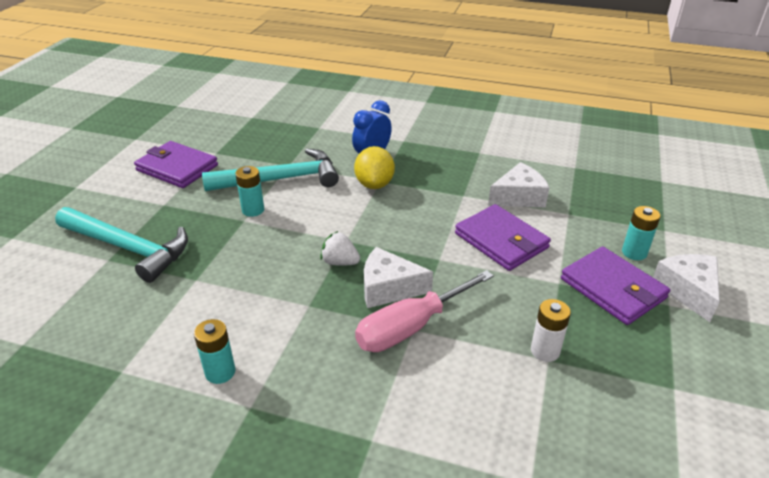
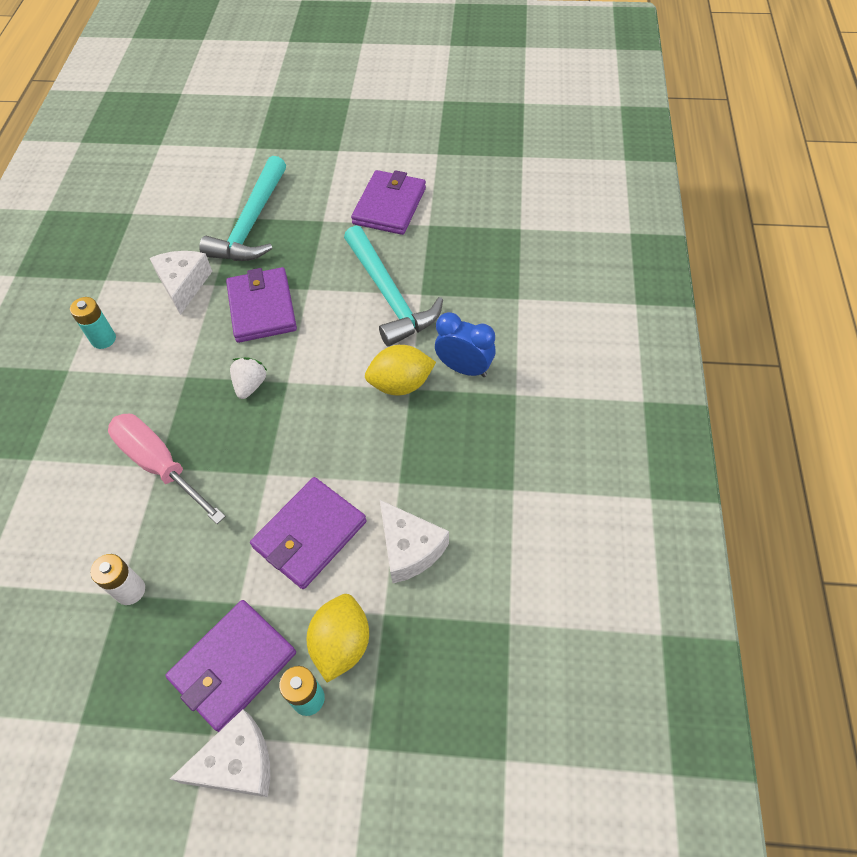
camera: 80 degrees right, 20 degrees up
(249, 249) = (262, 308): none -> purple wallet
(253, 210) = (326, 290): turquoise battery -> none
(389, 288) = (214, 435): white cheese -> white cheese (183, 285)
(592, 234) = (341, 644): none -> yellow lemon

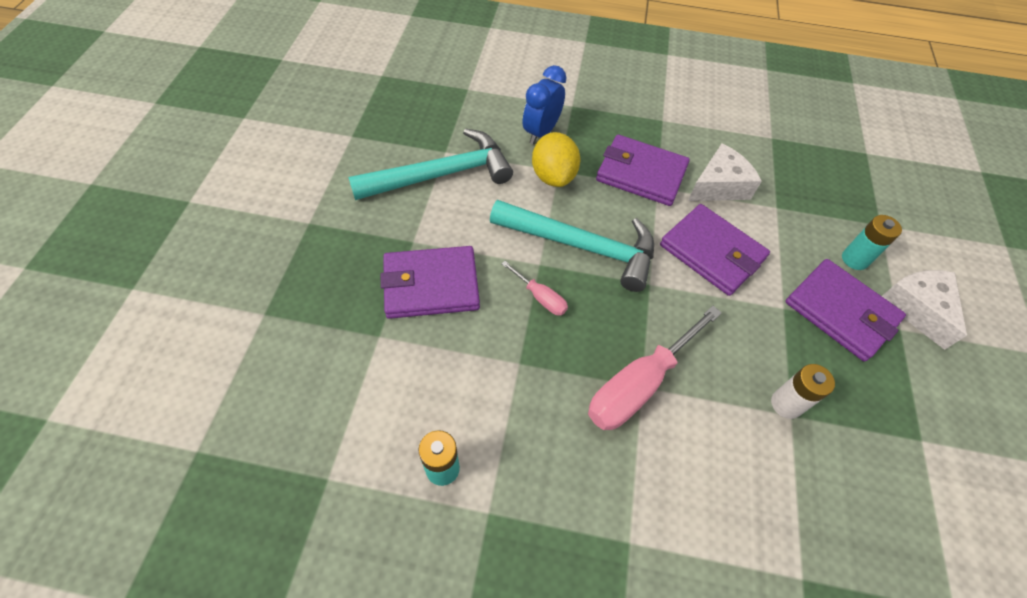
camera: 90 degrees left, 0 degrees up
(183, 285) = (369, 371): white cheese -> none
(250, 385) = (540, 297): white strawberry -> pink screwdriver
(252, 223) = (284, 294): turquoise hammer -> turquoise hammer (581, 246)
(341, 644) = (806, 235): yellow lemon -> none
(389, 206) = (310, 163): purple wallet -> purple wallet (641, 173)

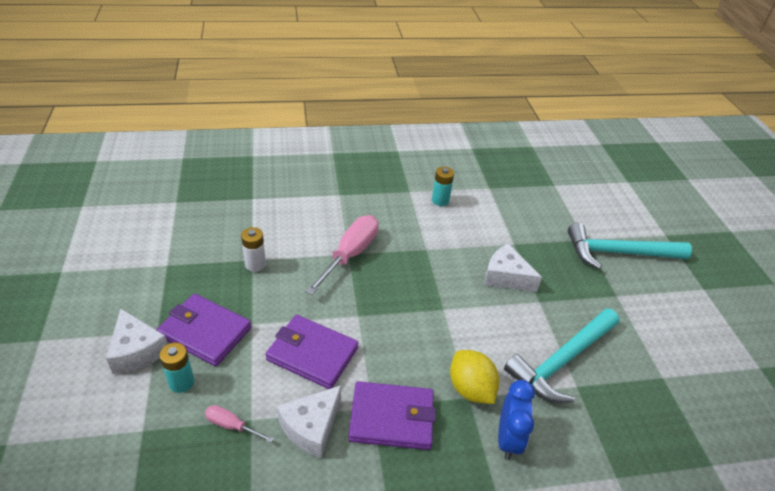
camera: 160 degrees right, 15 degrees down
(431, 285) = (506, 277): purple wallet -> white cheese
(540, 297) = (432, 287): pink screwdriver -> pink screwdriver (232, 426)
(581, 246) = (419, 330): turquoise hammer -> turquoise hammer (618, 253)

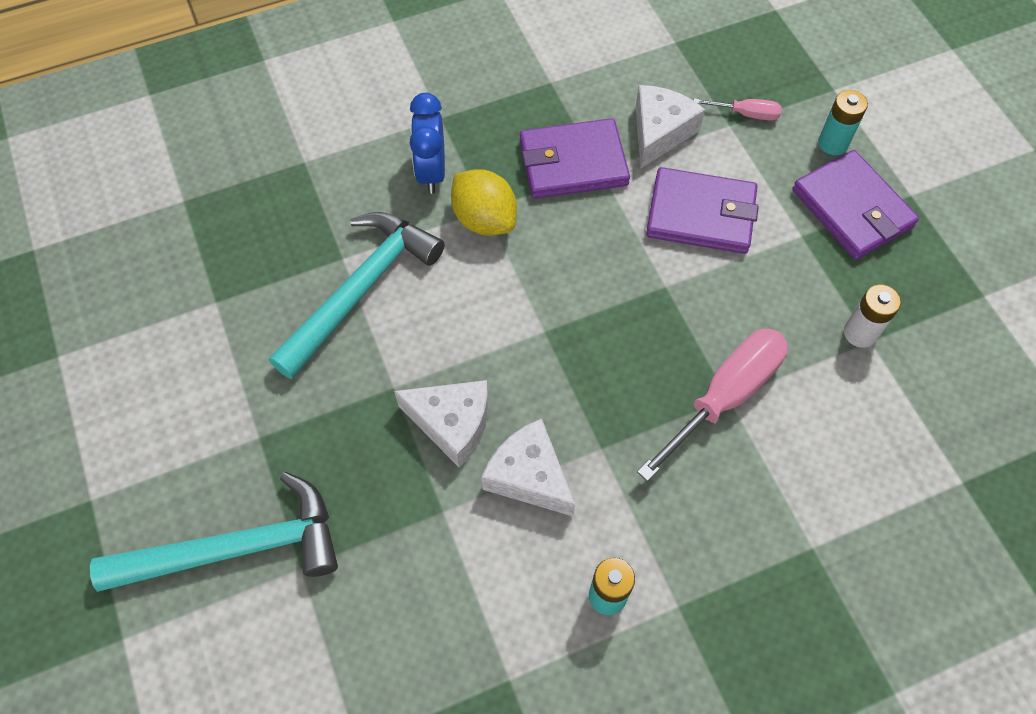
camera: 170 degrees right, 20 degrees up
(137, 351) = (913, 165): white cheese -> white cheese (529, 476)
(205, 332) = (852, 208): purple wallet -> purple wallet turned 45 degrees clockwise
(350, 254) = (725, 396): pink screwdriver -> pink screwdriver turned 150 degrees counterclockwise

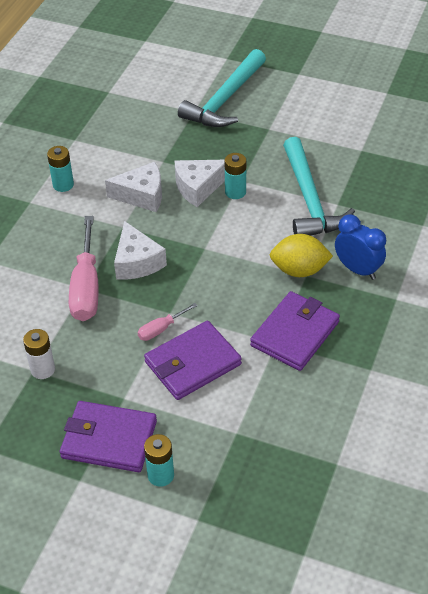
camera: 135 degrees right, 15 degrees down
(421, 376) = (235, 192): none -> turquoise battery
(659, 132) = (271, 392): white cheese -> white cheese (137, 262)
(746, 114) = (234, 449): pink screwdriver -> pink screwdriver (161, 329)

